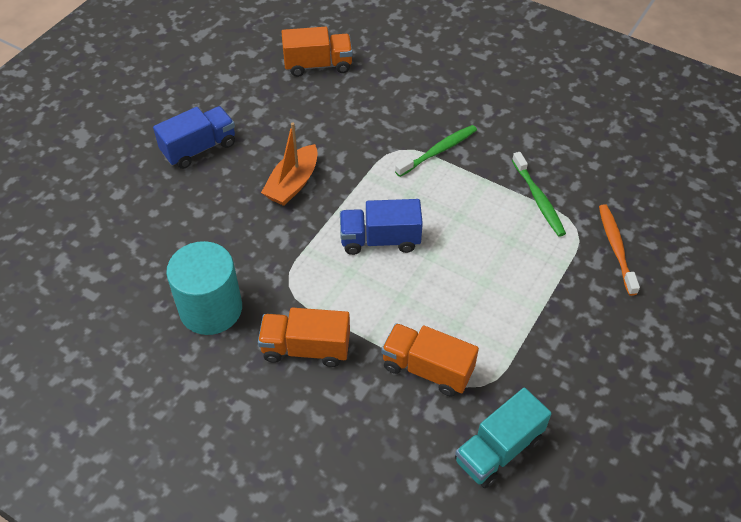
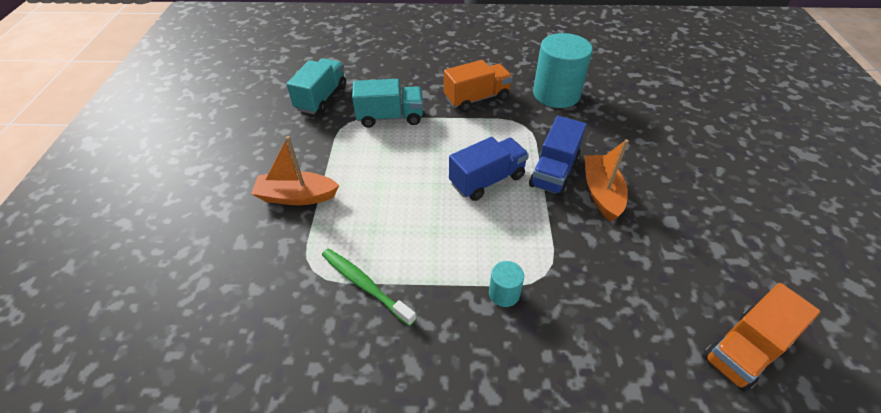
camera: 150 degrees right, 5 degrees down
(199, 148) = (711, 187): blue truck -> blue truck (554, 172)
(427, 369) = (390, 117): orange truck -> turquoise truck
(438, 151) = (504, 293): green toothbrush -> turquoise cylinder
(572, 306) = (297, 196): none -> orange boat
(616, 248) = (265, 266): orange toothbrush -> none

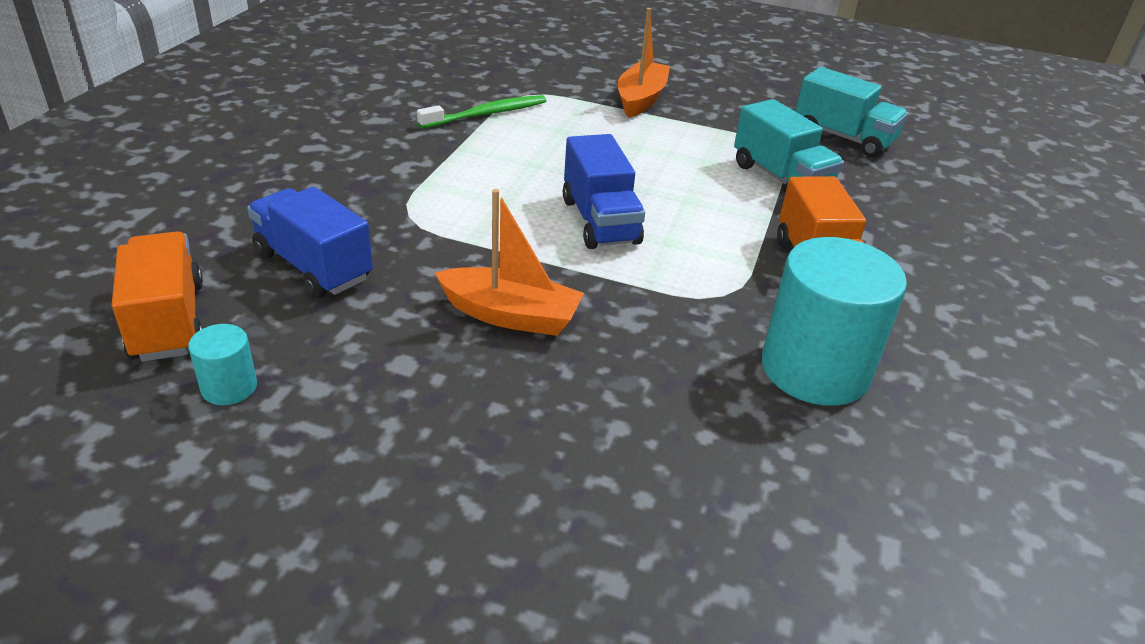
camera: 105 degrees right, 10 degrees down
(390, 117) = (781, 178): turquoise truck -> turquoise truck turned 45 degrees counterclockwise
(504, 293) = (408, 182): turquoise cylinder -> turquoise cylinder (229, 387)
(554, 172) = (585, 285): blue truck -> blue truck (313, 266)

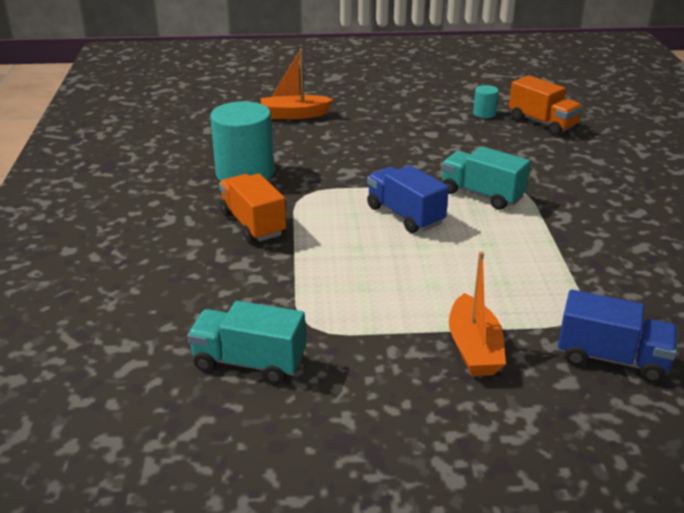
camera: 160 degrees right, 5 degrees down
(313, 266) = (522, 154): blue truck -> blue truck (611, 359)
(487, 114) = (577, 279): green toothbrush -> none
(510, 315) = (406, 159): orange boat -> orange boat (294, 115)
(781, 178) = (297, 289): turquoise truck -> turquoise truck (482, 195)

